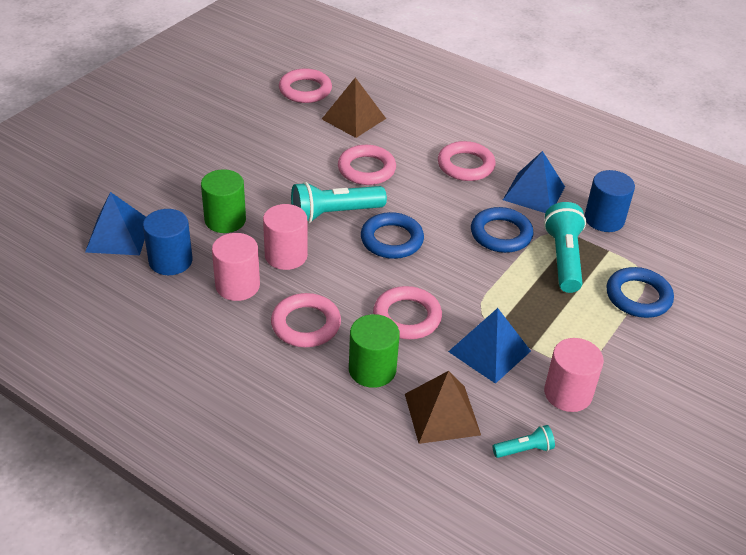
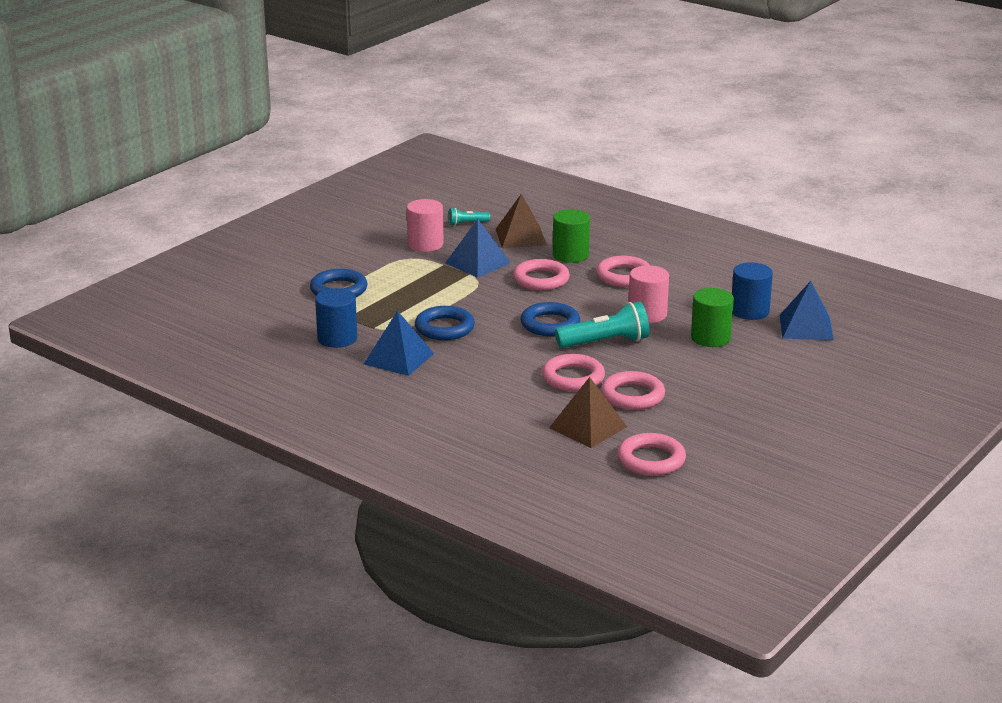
camera: 175 degrees left, 15 degrees down
(237, 285) = (685, 297): pink cylinder -> none
(465, 165) = (464, 381): pink ring -> pink ring (632, 396)
(563, 258) = (392, 312): turquoise flashlight -> none

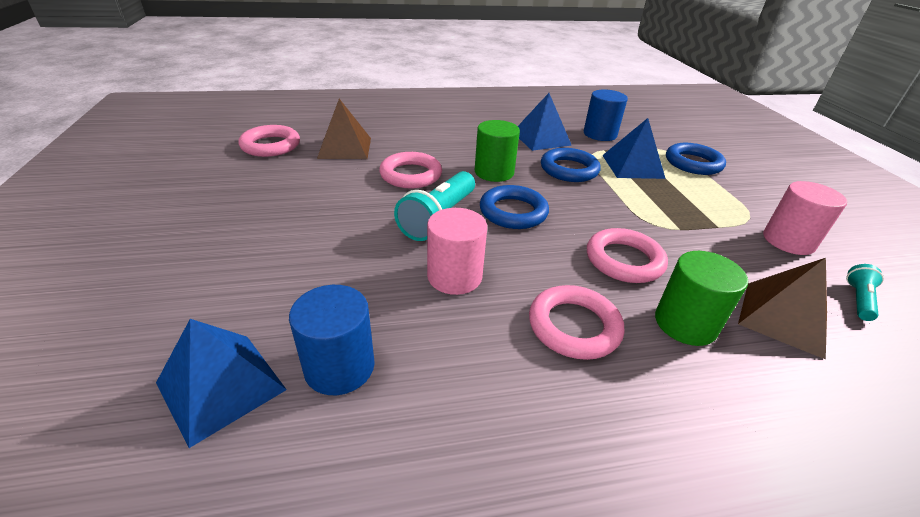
camera: 130 degrees right, 10 degrees up
(478, 263) = (707, 246): blue pyramid -> blue pyramid (632, 166)
(632, 396) = (343, 181): pink ring -> none
(710, 338) = (344, 281): green cylinder -> green cylinder (494, 172)

